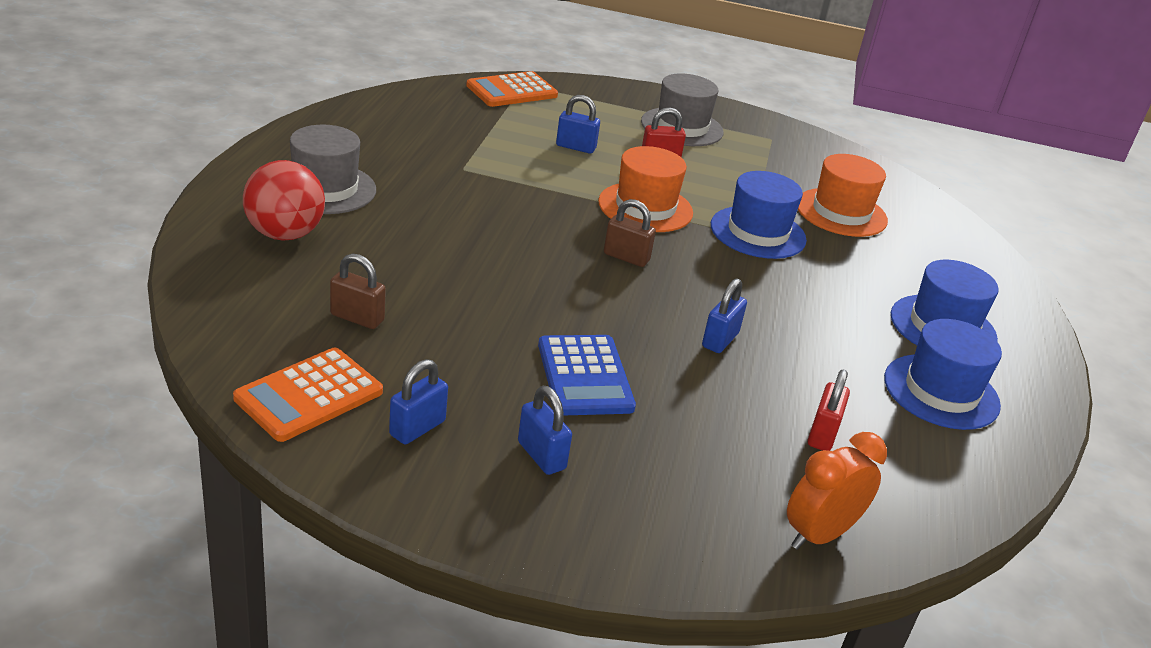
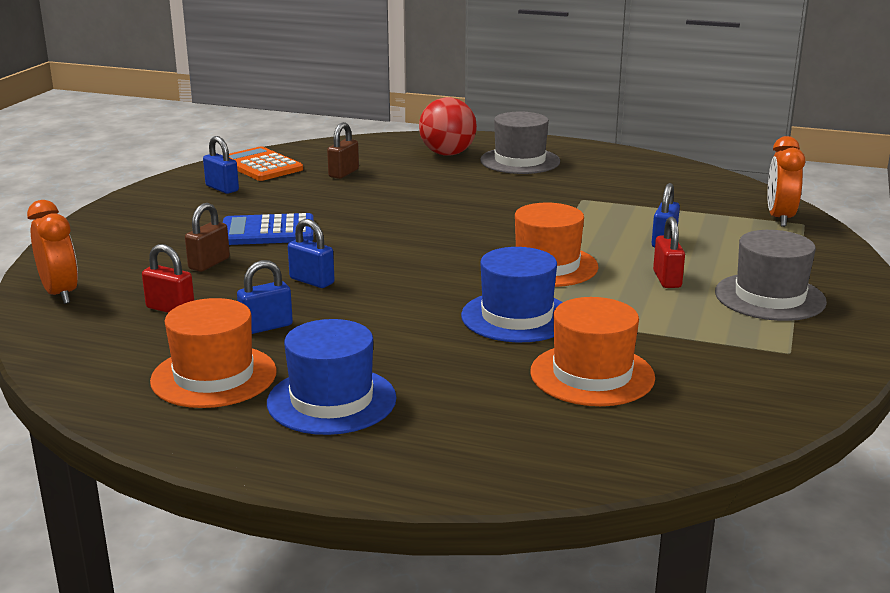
camera: 100 degrees right, 10 degrees down
(512, 91) = (779, 218): orange calculator -> orange clock
(541, 455) = (183, 217): blue padlock -> blue padlock (266, 327)
(626, 257) = (445, 253): brown padlock -> brown padlock (209, 263)
(941, 391) = (214, 376): blue hat -> orange hat

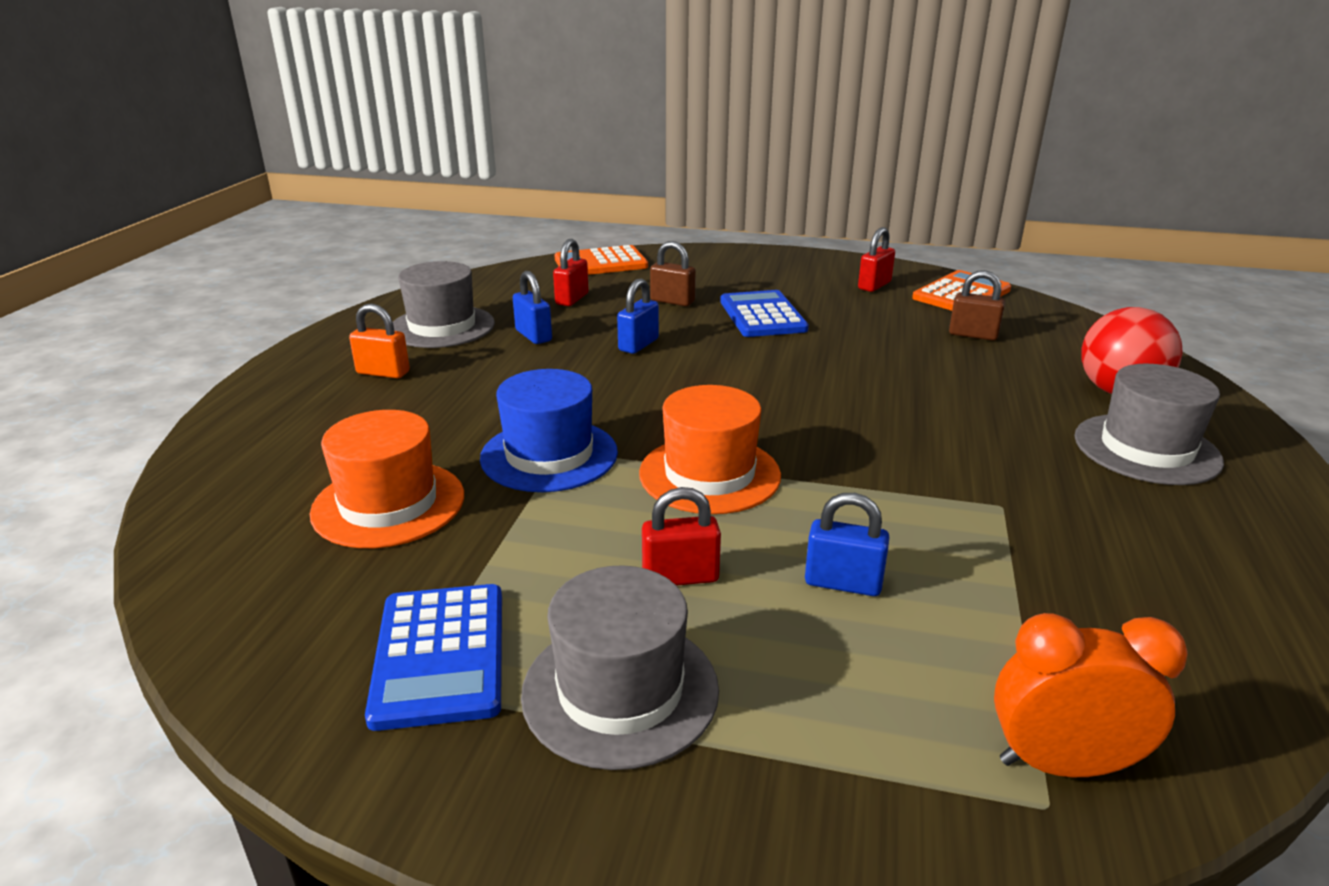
camera: 85 degrees right, 5 degrees up
(60, 294) = (601, 263): orange clock -> orange calculator
(214, 376) = (442, 327): orange hat -> grey hat
(222, 188) = (874, 285): blue padlock -> red padlock
(331, 400) = (383, 372): blue hat -> orange padlock
(759, 344) = (440, 655): none -> blue calculator

